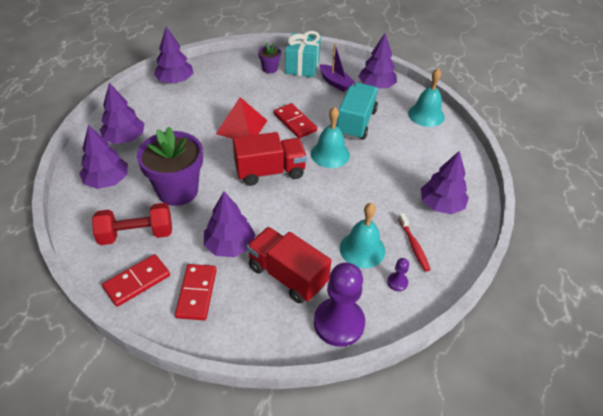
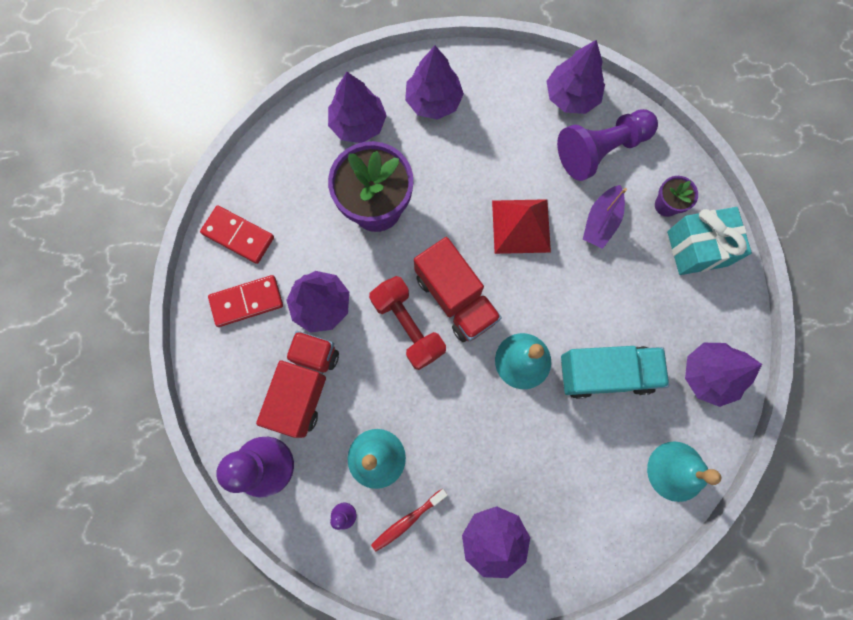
camera: 70 degrees right, 30 degrees up
(136, 234) = (296, 200): red dumbbell -> red dumbbell (408, 326)
(218, 81) = (601, 150): none -> purple pawn
(294, 122) = (563, 290): red domino -> none
(335, 82) = (683, 311): purple boat -> purple boat (601, 222)

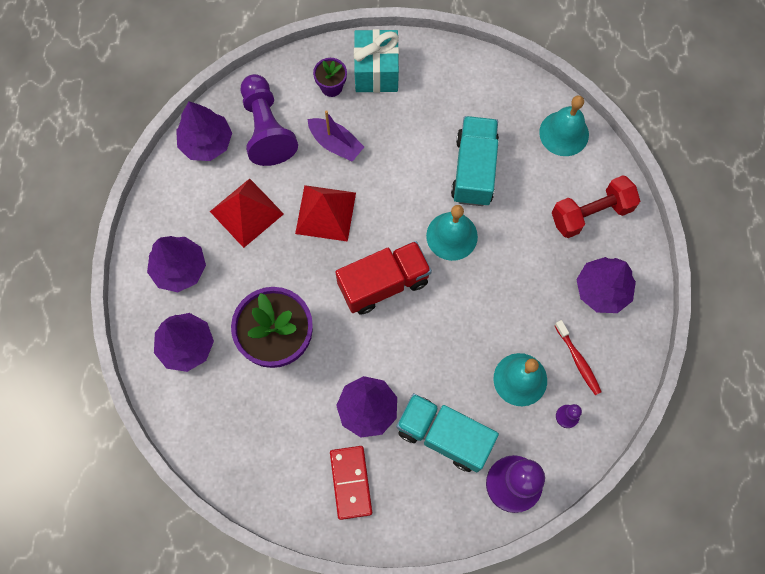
camera: 80 degrees left, 5 degrees down
(238, 236) = (280, 483): red domino -> none
(305, 386) = (444, 435): red truck -> turquoise truck
(408, 326) = (403, 331): red dumbbell -> red dumbbell (591, 213)
(504, 150) = (246, 212): none -> red pyramid
(708, 375) = (488, 90): purple tree -> none

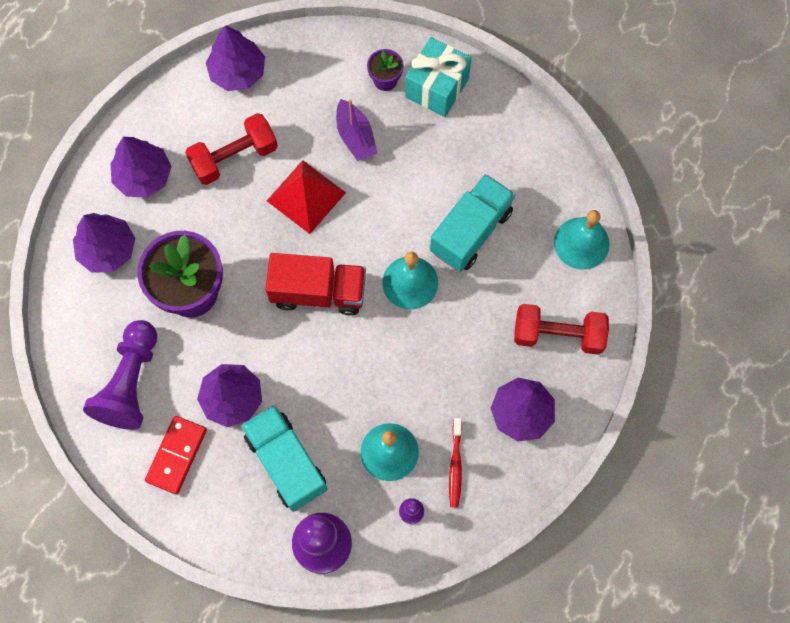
camera: 30 degrees right, 0 degrees up
(246, 212) = (234, 157): red pyramid -> red dumbbell
(266, 129) = (300, 88): purple pawn -> purple pawn (131, 382)

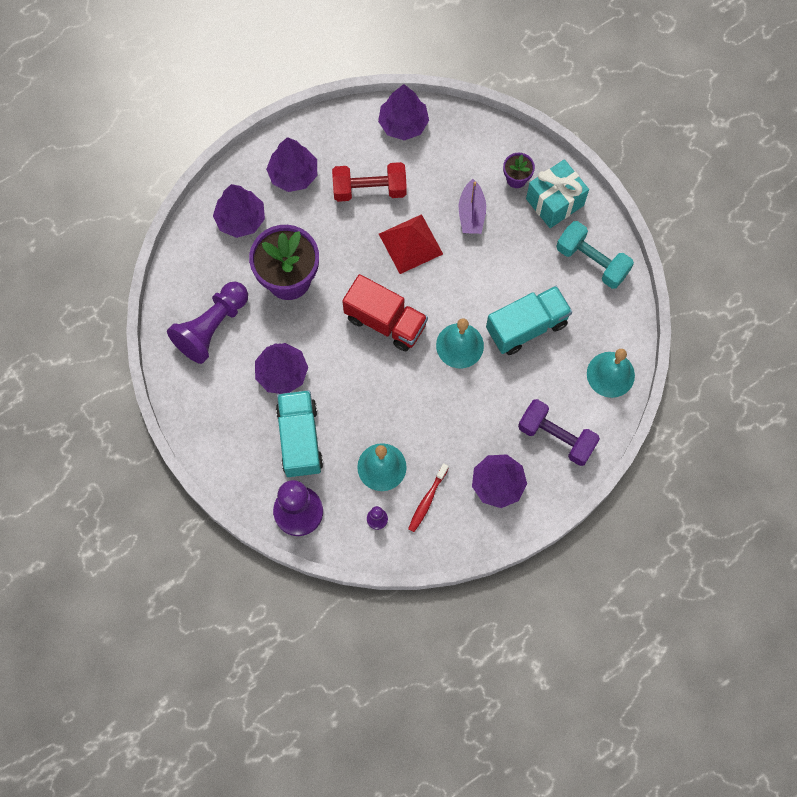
camera: 25 degrees right, 0 degrees up
(176, 455) = (221, 397): red domino -> none
(505, 133) = (592, 261): none -> turquoise dumbbell
(558, 334) = (556, 437): red dumbbell -> purple dumbbell

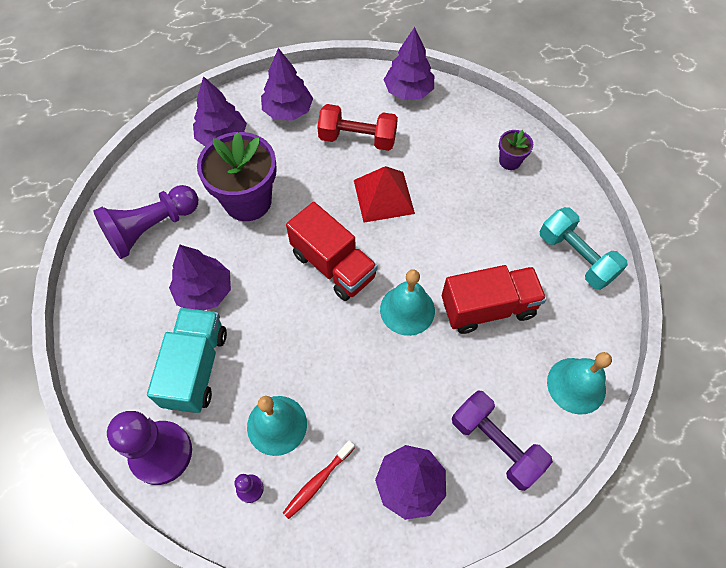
camera: 15 degrees right, 10 degrees down
(471, 213) = (455, 182): purple boat -> none
(526, 326) = (488, 308): turquoise truck -> red truck
(555, 202) = (545, 191): turquoise gift -> none

